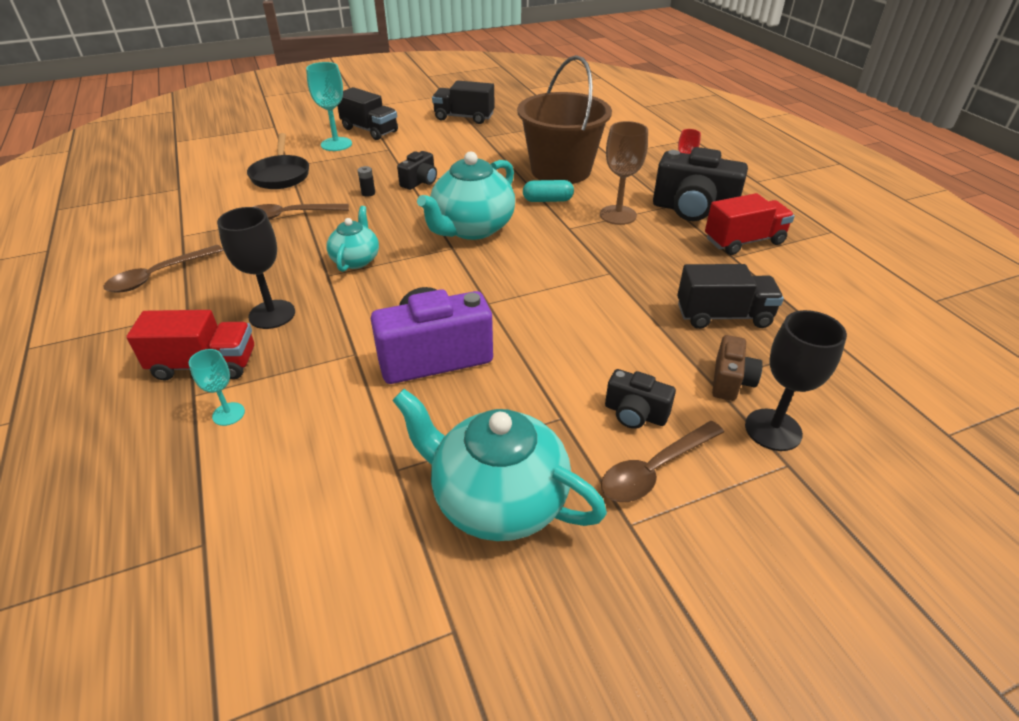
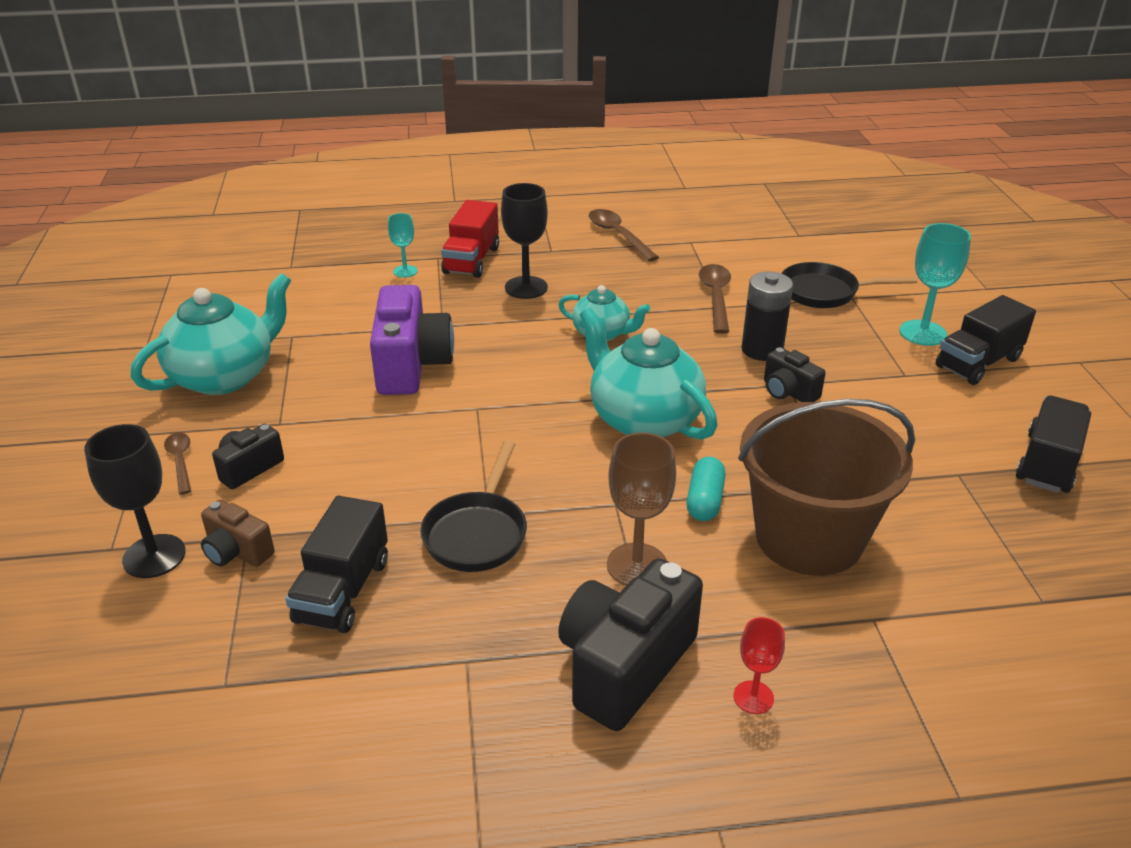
camera: 105 degrees right, 5 degrees down
(368, 193) = (762, 350): black battery -> black battery, size x2.25
(630, 273) = (477, 533): none -> black pan
(654, 470) = (180, 461): brown spoon -> brown spoon, size x0.63
(744, 241) = (502, 694): red truck -> none

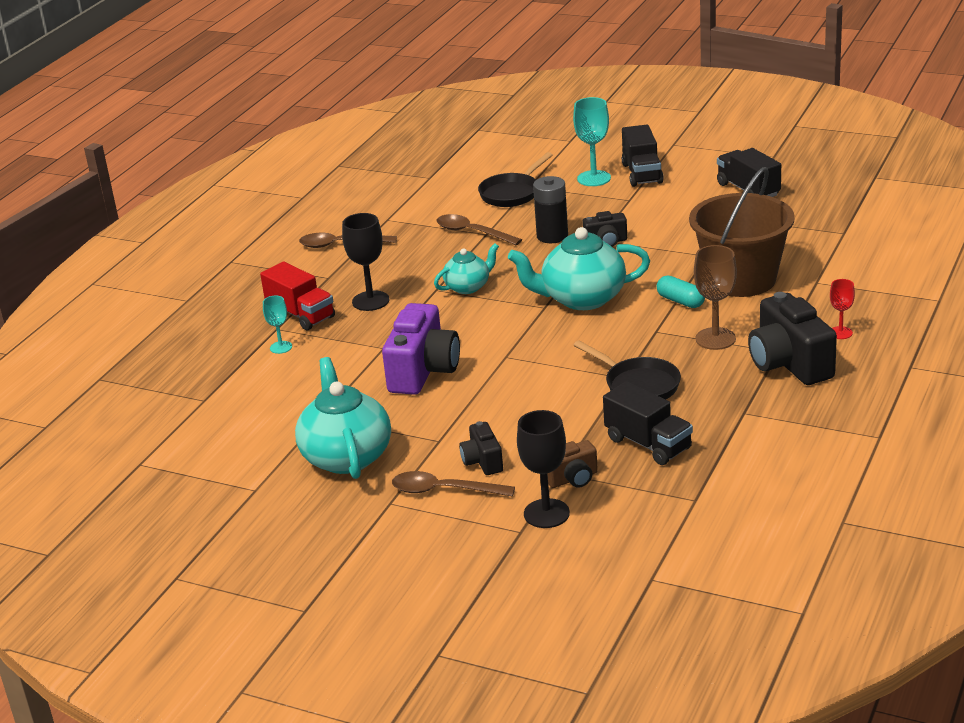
camera: 55 degrees left, 5 degrees down
(180, 461) = (443, 490): brown spoon -> brown spoon, size x1.60
(411, 365) = (423, 371): purple camera -> purple camera turned 75 degrees clockwise

